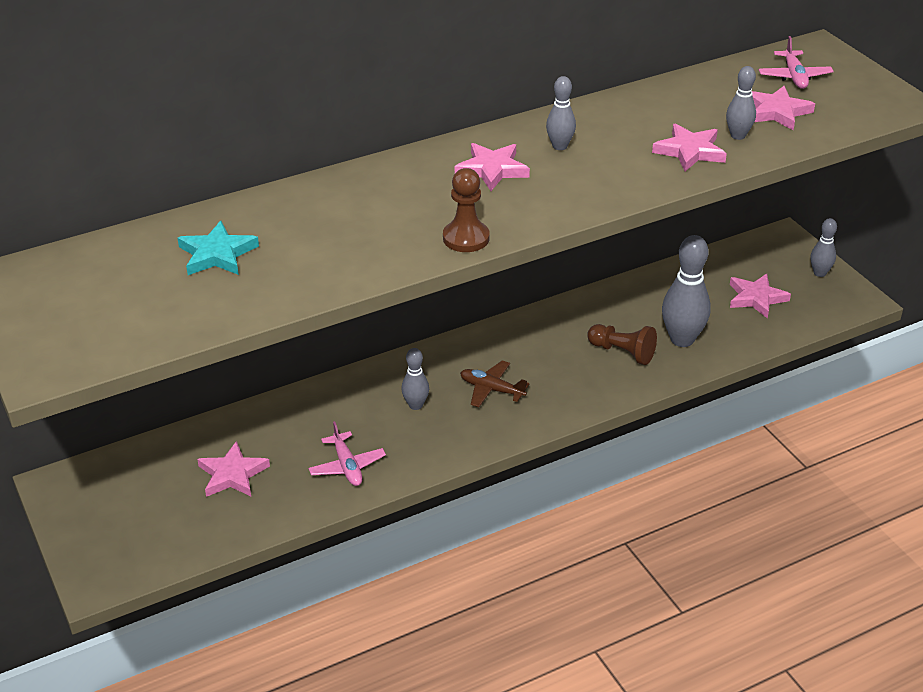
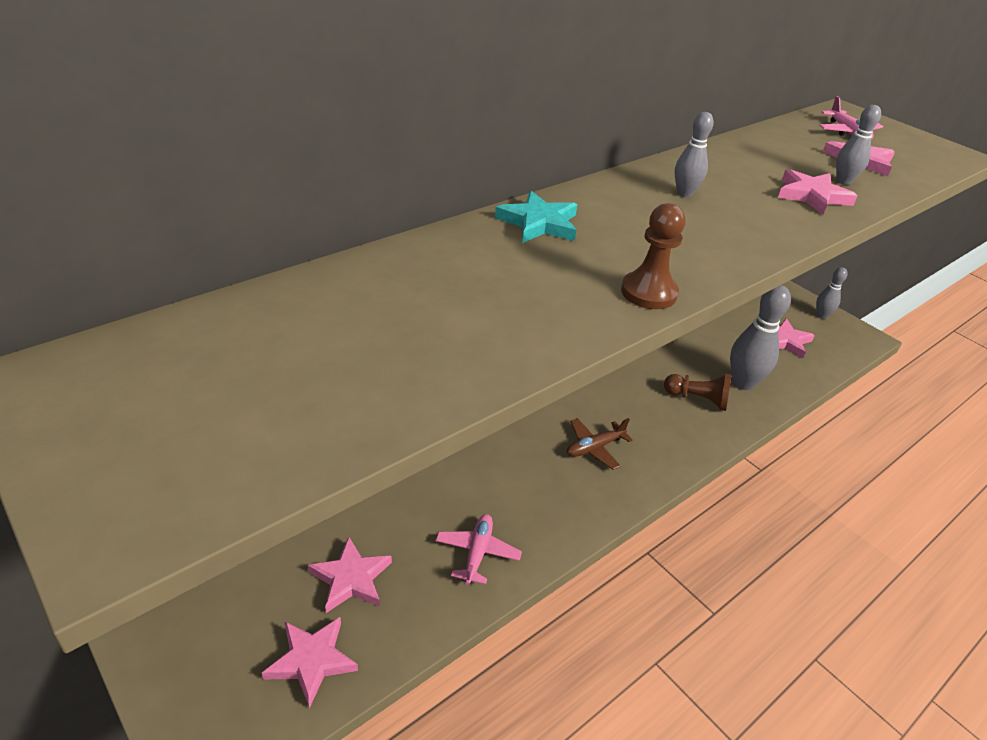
camera: 15 degrees left, 0 degrees up
(217, 254) = (350, 327): turquoise star -> turquoise star (539, 223)
(347, 466) = (477, 553): pink plane -> pink plane turned 135 degrees counterclockwise
(415, 405) = (526, 472): grey bowling pin -> none
(492, 170) = (631, 217): pink star -> pink star (311, 661)
(492, 389) = (594, 448): brown plane -> brown plane turned 45 degrees counterclockwise

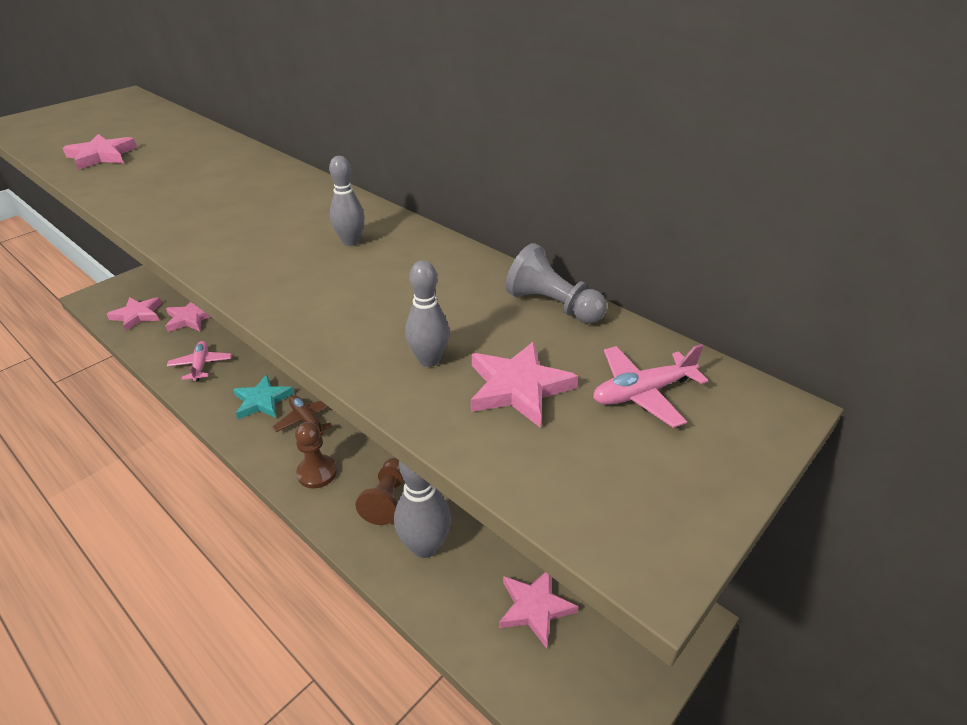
camera: 85 degrees right, 0 degrees up
(477, 553) = (201, 365): pink plane -> pink plane turned 105 degrees counterclockwise
(539, 223) = (276, 180): turquoise star -> turquoise star (262, 401)
(648, 292) = (162, 223): brown pawn -> brown pawn (317, 473)
(766, 137) = (552, 305): none -> grey pawn
(812, 196) = (371, 326): pink star -> pink star (102, 156)
(821, 315) = (628, 678): grey bowling pin -> none

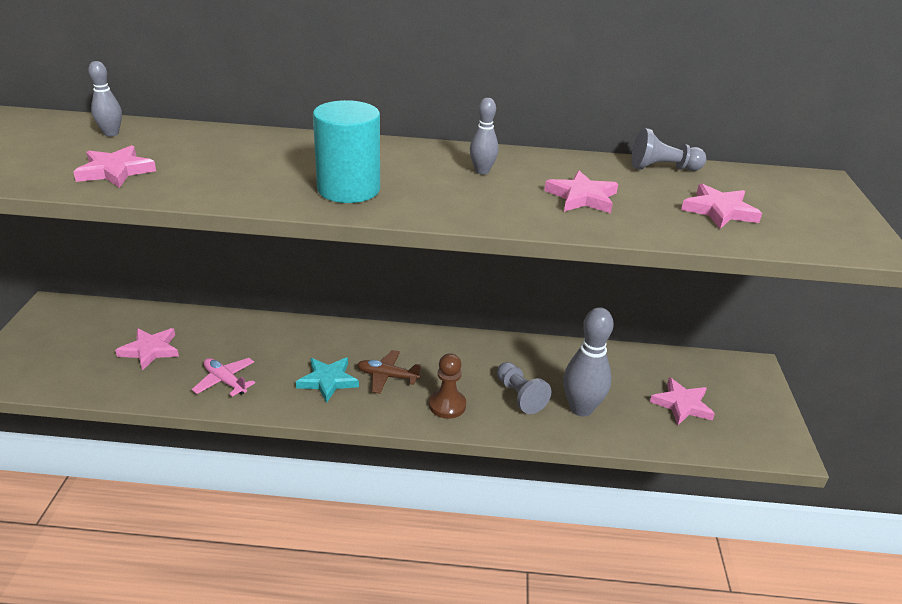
camera: 40 degrees left, 5 degrees down
(137, 315) = (80, 371): pink star -> pink star (582, 197)
(210, 221) = (348, 189): none -> turquoise cylinder
(386, 499) = (519, 396): brown pawn -> grey pawn
(429, 360) = (656, 215): grey bowling pin -> grey bowling pin (111, 133)
(642, 393) = (770, 192): pink plane -> none

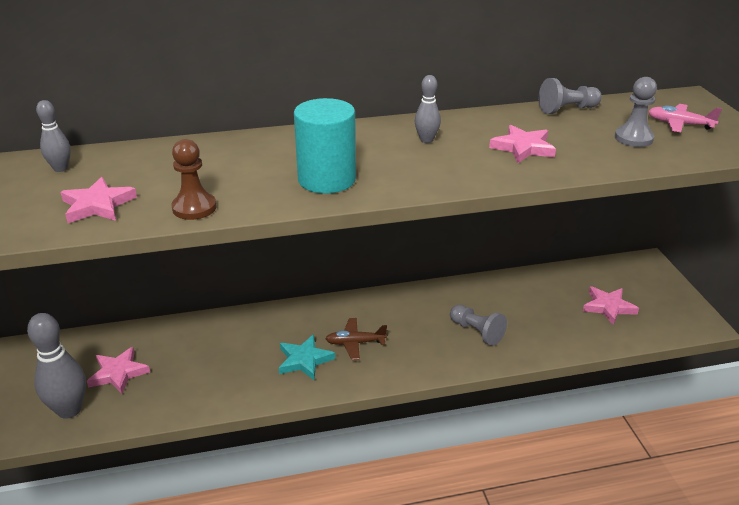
camera: 15 degrees left, 0 degrees up
(225, 381) = (209, 384): pink plane -> pink plane (679, 124)
(447, 405) = (421, 355): brown pawn -> brown pawn (194, 208)
(581, 408) = (532, 330): grey bowling pin -> grey bowling pin (69, 410)
(719, 211) = (633, 138): pink star -> grey pawn

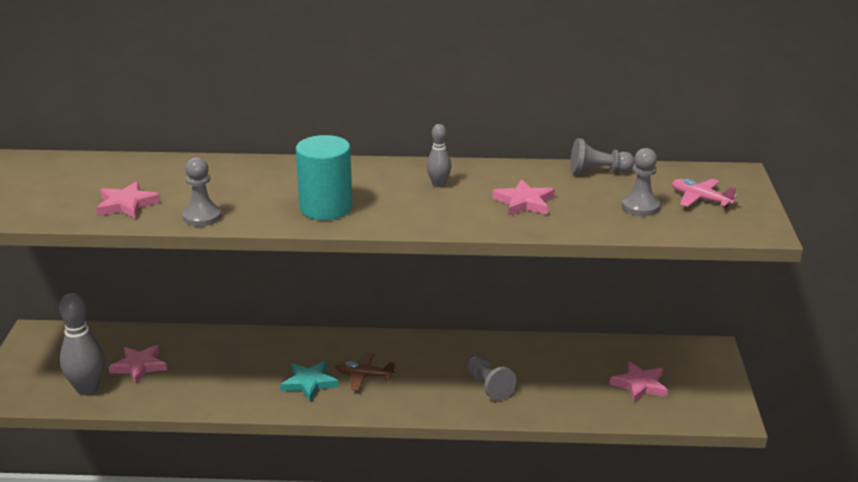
camera: 15 degrees right, 5 degrees down
(60, 168) = (110, 170): grey bowling pin -> none
(194, 208) = (202, 217): brown pawn -> grey pawn

